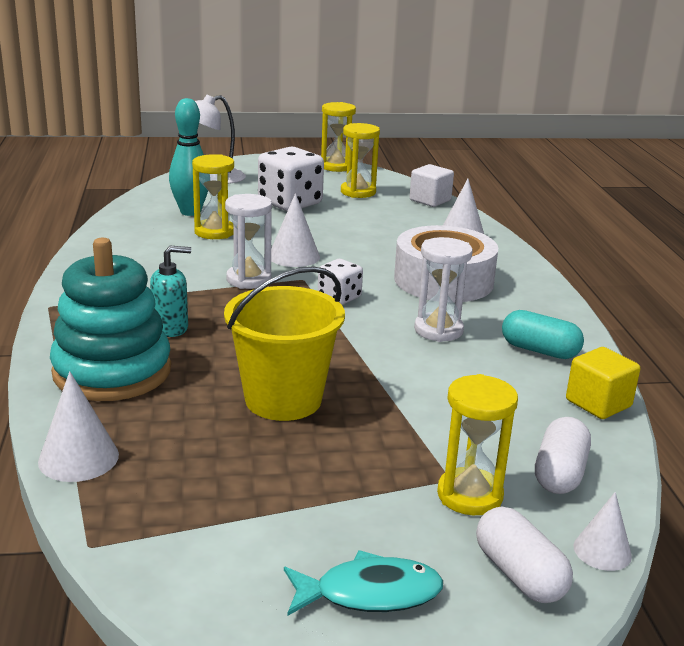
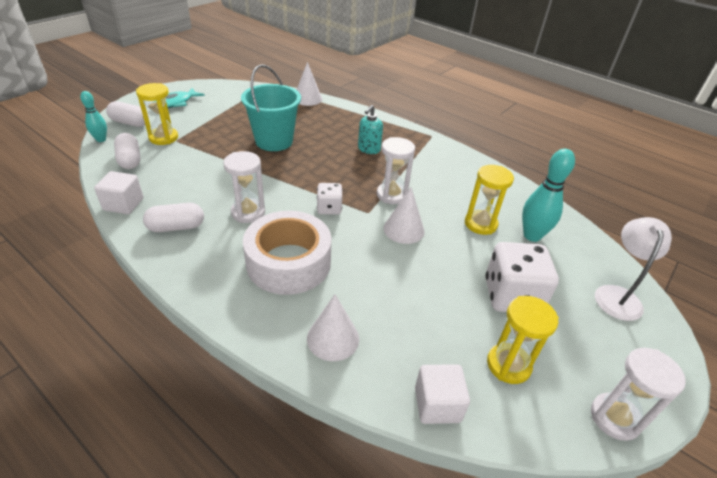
camera: 135 degrees right, 15 degrees up
(112, 371) = (351, 123): turquoise stacking toy -> none
(283, 399) = (274, 141): yellow bucket -> turquoise bucket
(336, 166) = (614, 418): yellow hourglass -> white hourglass
(539, 350) = (176, 227): turquoise capsule -> white capsule
(598, 403) = (123, 204): yellow cube -> white cube
(602, 551) = (101, 139): white cone -> turquoise bowling pin

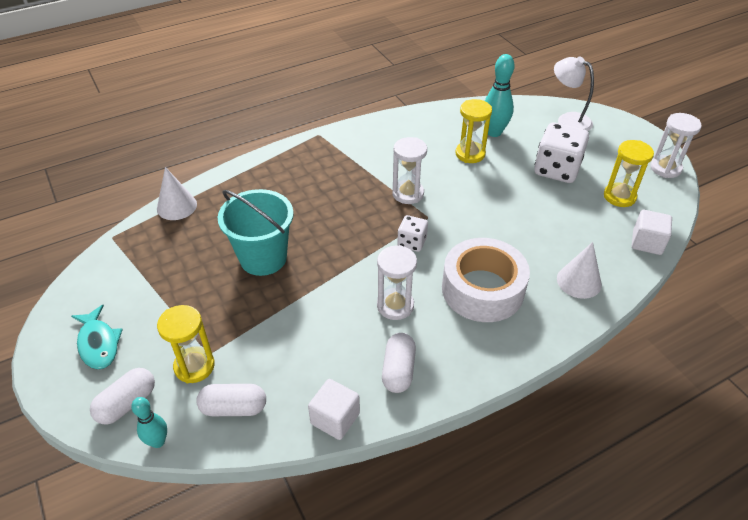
camera: 65 degrees left, 5 degrees up
(368, 149) = (321, 186): turquoise soap dispenser -> none
(404, 229) = (461, 201): white cone -> none

